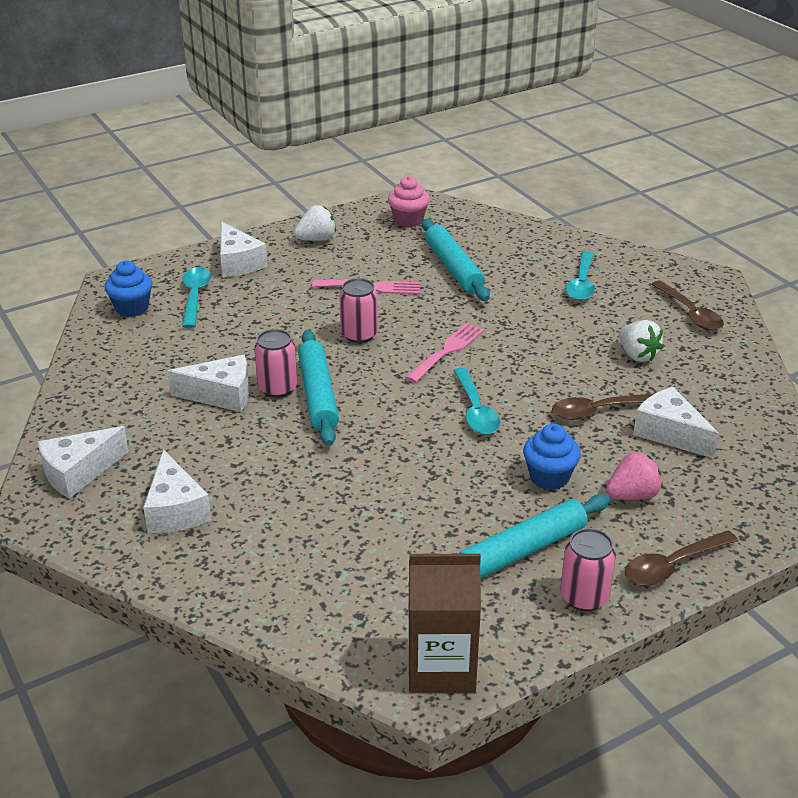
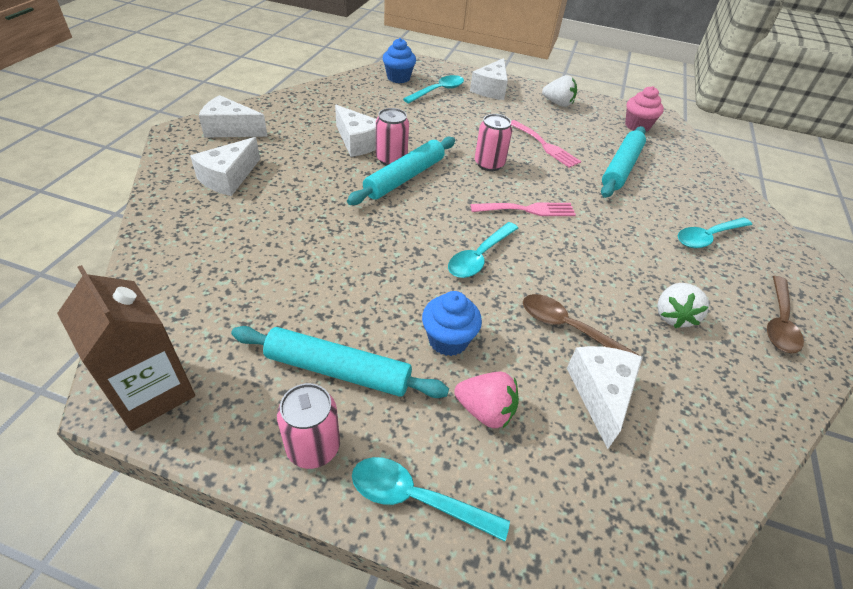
camera: 45 degrees right, 10 degrees up
(673, 565) = (417, 498): brown spoon -> turquoise spoon

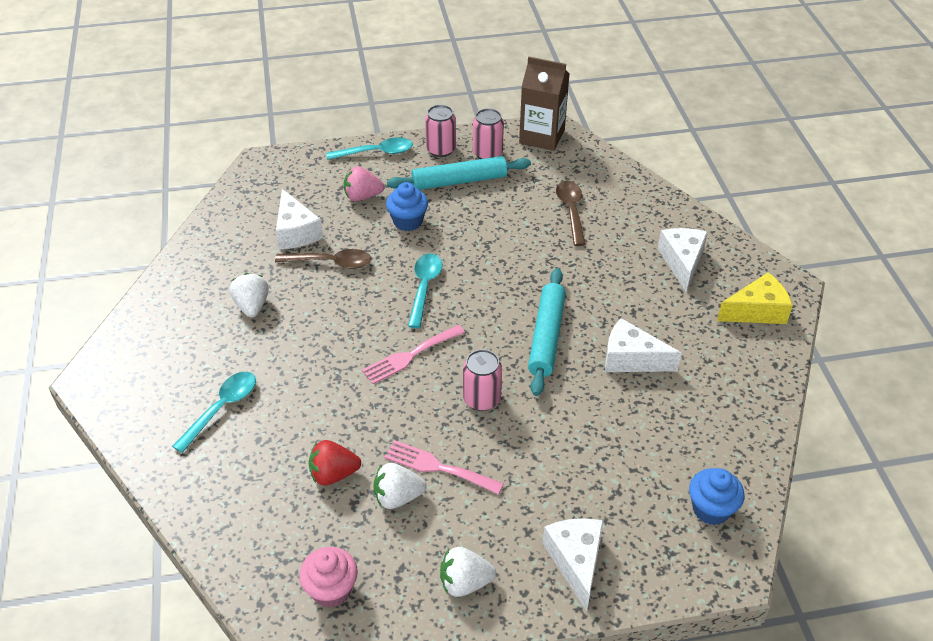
camera: 155 degrees right, 0 degrees up
(230, 129) = (756, 311): white cheese -> yellow cheese
(391, 159) = (579, 353): pink can -> pink can (487, 153)
(438, 91) = (637, 509): turquoise spoon -> none
(580, 143) = (398, 497): none -> white strawberry
(621, 168) = (333, 474): turquoise rolling pin -> red strawberry
(779, 322) = (161, 340): brown spoon -> brown spoon (571, 211)

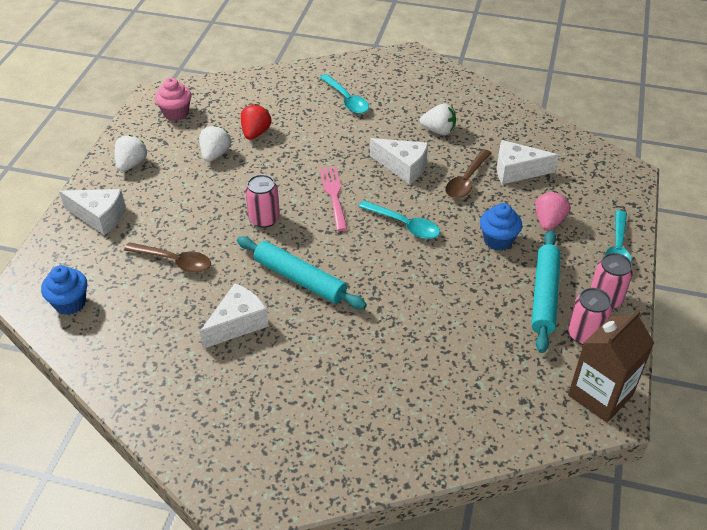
camera: 115 degrees right, 0 degrees up
(438, 467) = (223, 178): pink fork -> none
(571, 211) = (454, 366): brown spoon -> brown spoon (174, 261)
(682, 262) = (328, 424): white cheese -> white cheese (403, 166)
(756, 311) = (225, 451): yellow cheese -> none

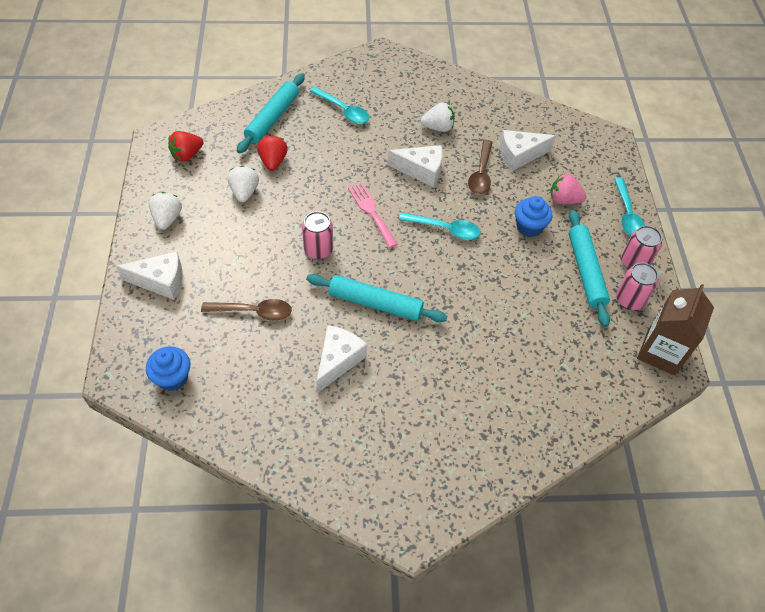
camera: 20 degrees left, 10 degrees up
(176, 113) = (187, 155): pink cupcake -> red strawberry
(272, 95) = (272, 118): none -> turquoise rolling pin
(549, 221) = (564, 200): pink strawberry -> pink strawberry turned 75 degrees counterclockwise

